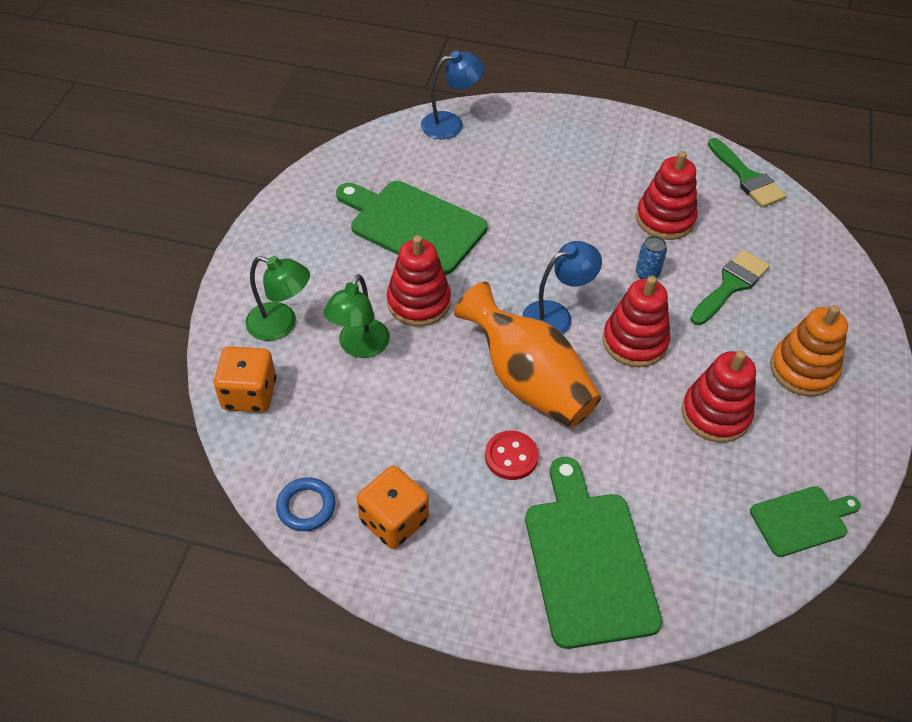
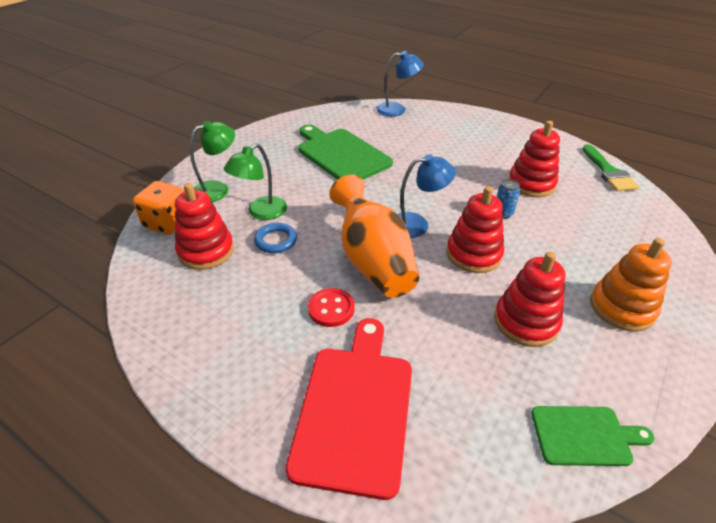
camera: 20 degrees right, 10 degrees down
(281, 325) = (217, 189): green lamp -> green lamp turned 75 degrees counterclockwise
(306, 506) = (154, 302): blue ring -> blue ring (276, 240)
(394, 520) = (211, 329): orange dice -> none
(418, 302) = (319, 196): red stacking toy -> red stacking toy (206, 251)
(588, 560) = (355, 409): green cutting board -> red cutting board
(730, 285) = (572, 234): green brush -> none

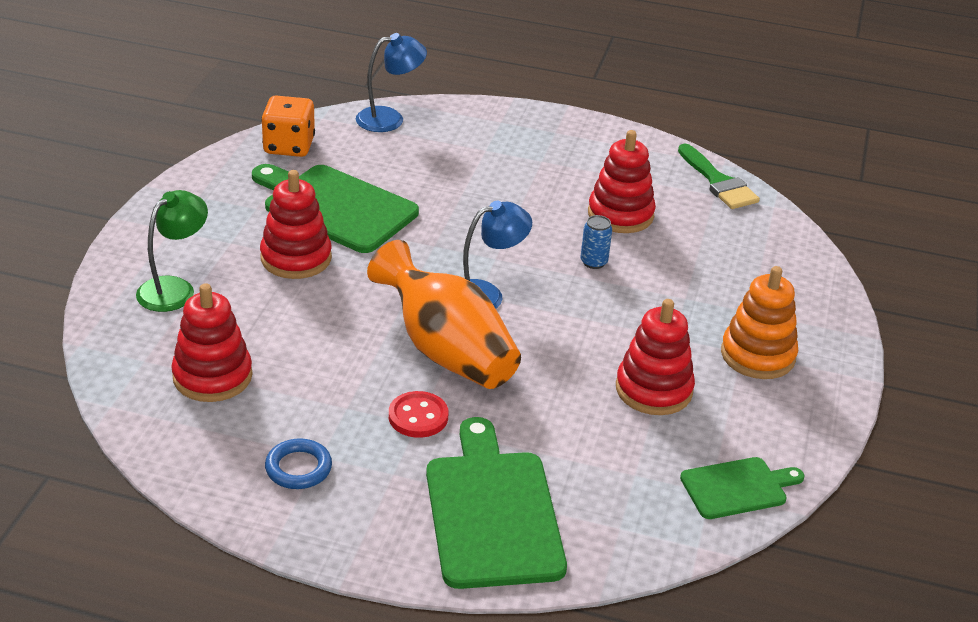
camera: 20 degrees left, 5 degrees down
(168, 223) = (130, 348): orange dice -> orange dice (289, 146)
(261, 212) = (260, 312): green lamp -> none
(276, 240) = (303, 347): blue ring -> blue ring (298, 468)
(355, 409) = (492, 512): red cutting board -> green cutting board
(473, 254) = (571, 322): red stacking toy -> red stacking toy (296, 258)

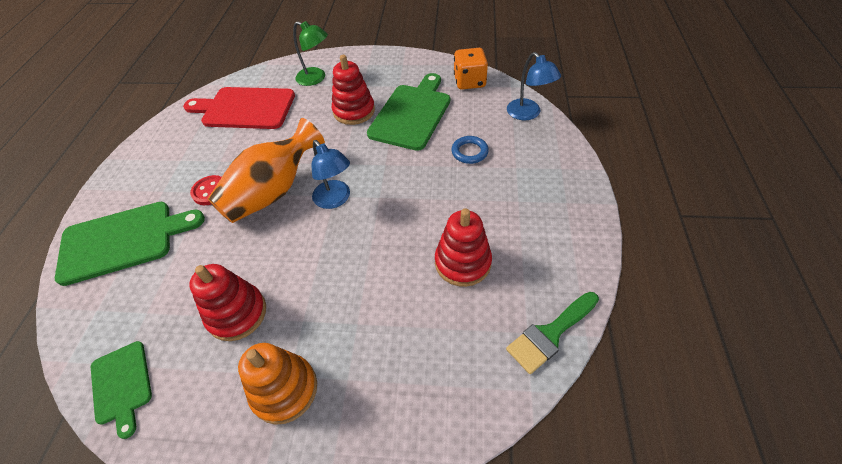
camera: 85 degrees right, 15 degrees up
(212, 376) = (245, 108): red stacking toy -> red cutting board
(298, 468) = (171, 154): blue ring -> blue ring (469, 152)
(593, 262) = (390, 254): blue can -> none

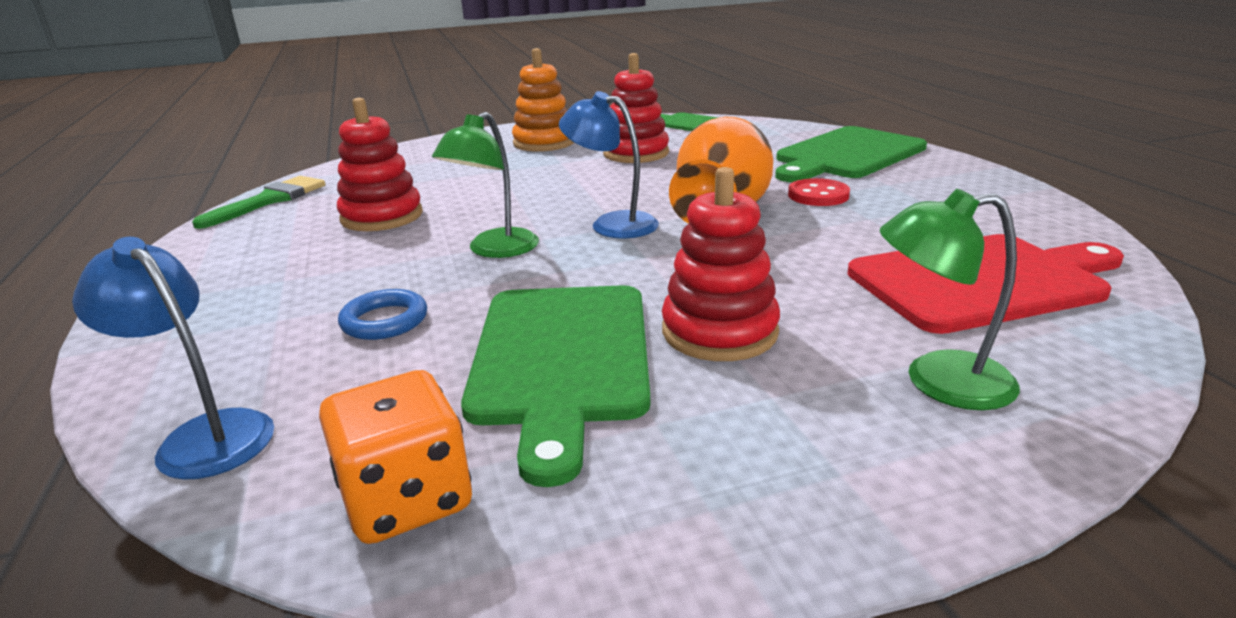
camera: 155 degrees right, 25 degrees down
(407, 193) = (495, 250): none -> green lamp

